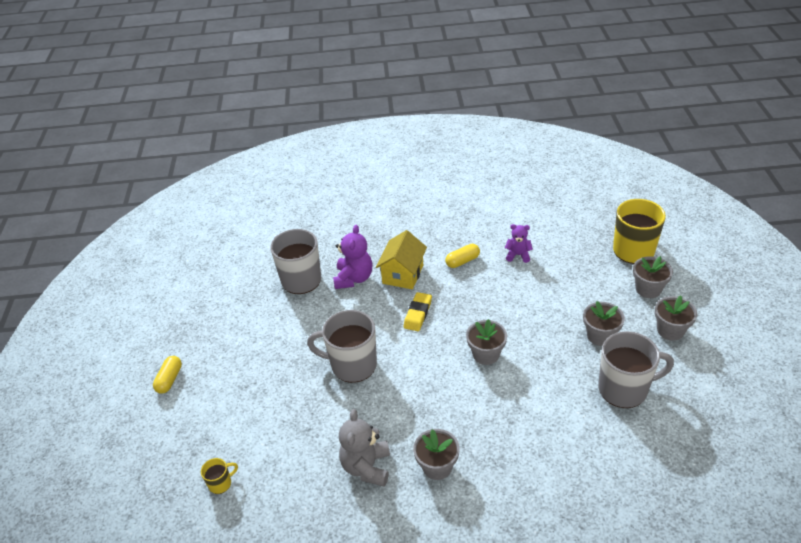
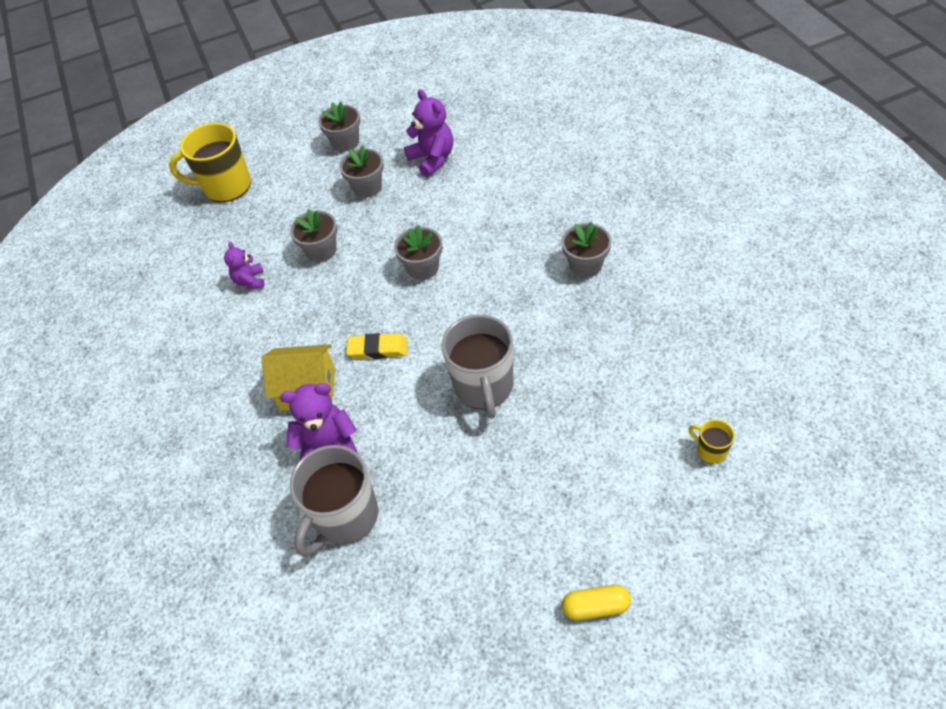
camera: 105 degrees left, 10 degrees up
(366, 467) = (616, 321): grey teddy bear -> none
(462, 261) = (270, 332): yellow capsule -> none
(624, 389) = (432, 159): grey mug -> purple teddy bear
(648, 289) = (289, 166): grey flower pot -> grey flower pot (321, 250)

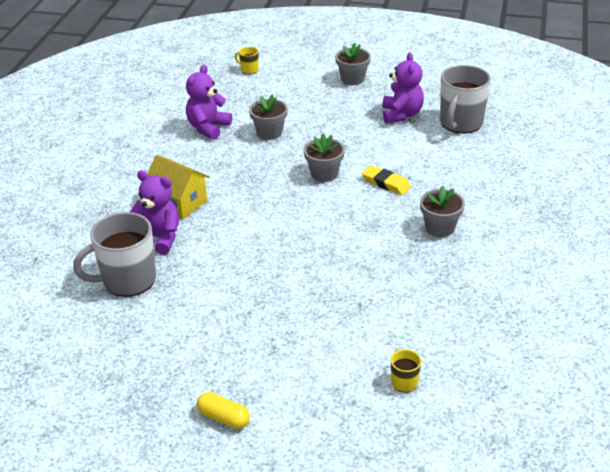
camera: 30 degrees right, 15 degrees down
(226, 186) = (249, 70): yellow mug -> yellow mug, size x0.45
(250, 281) = (208, 128): purple teddy bear -> purple teddy bear, size x1.62
(367, 187) = (338, 111): grey flower pot -> none
(378, 349) = (245, 203): yellow eraser -> yellow eraser (386, 183)
(484, 387) = (289, 260): grey mug -> grey mug (460, 123)

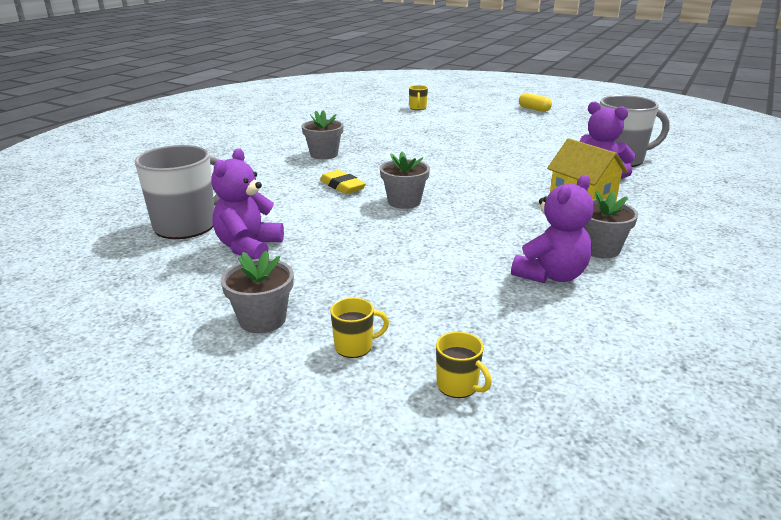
camera: 165 degrees left, 10 degrees down
(269, 132) = (454, 254): grey flower pot -> grey flower pot (600, 249)
(300, 76) = (355, 346): none -> yellow mug

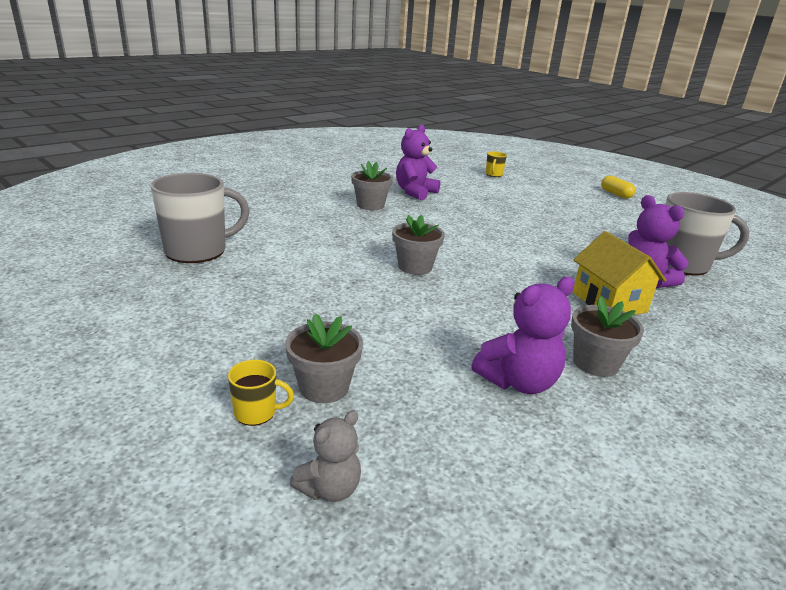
camera: 15 degrees right, 0 degrees up
(248, 247) = (235, 283): purple teddy bear -> purple teddy bear (415, 192)
(262, 320) = (192, 360): grey flower pot -> grey flower pot (324, 387)
(342, 186) = (366, 239): yellow eraser -> none
(458, 386) = (329, 488): yellow mug -> grey teddy bear

